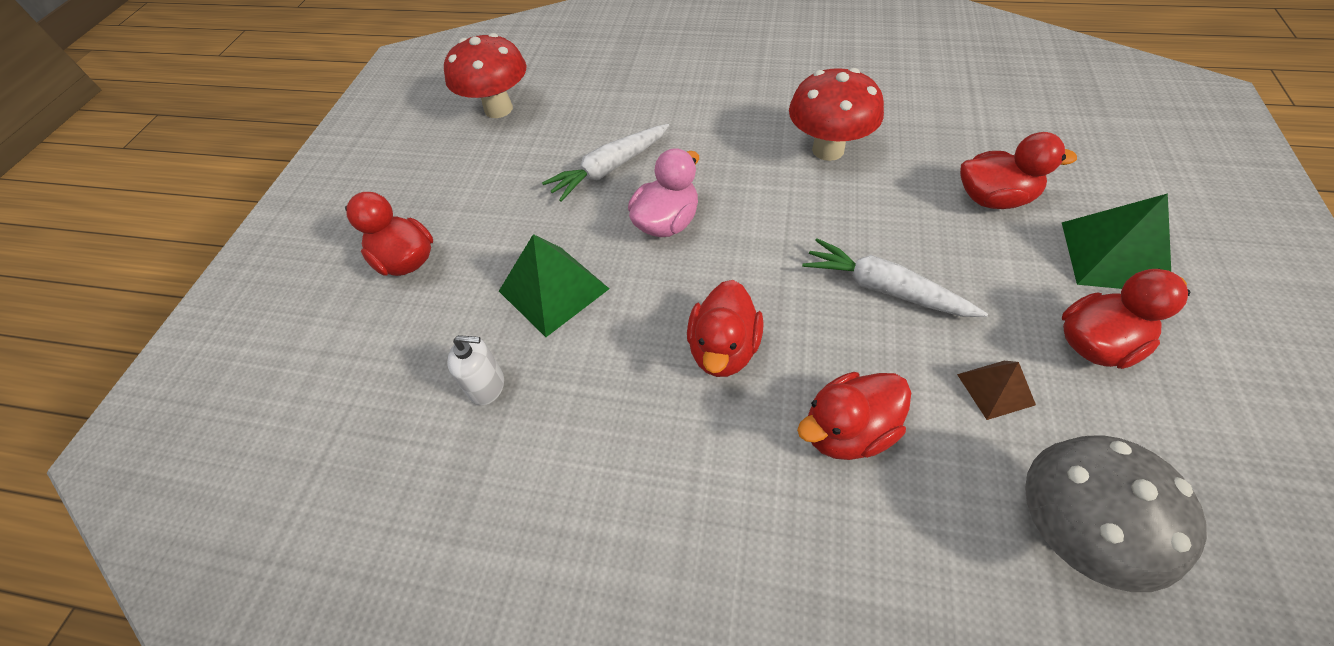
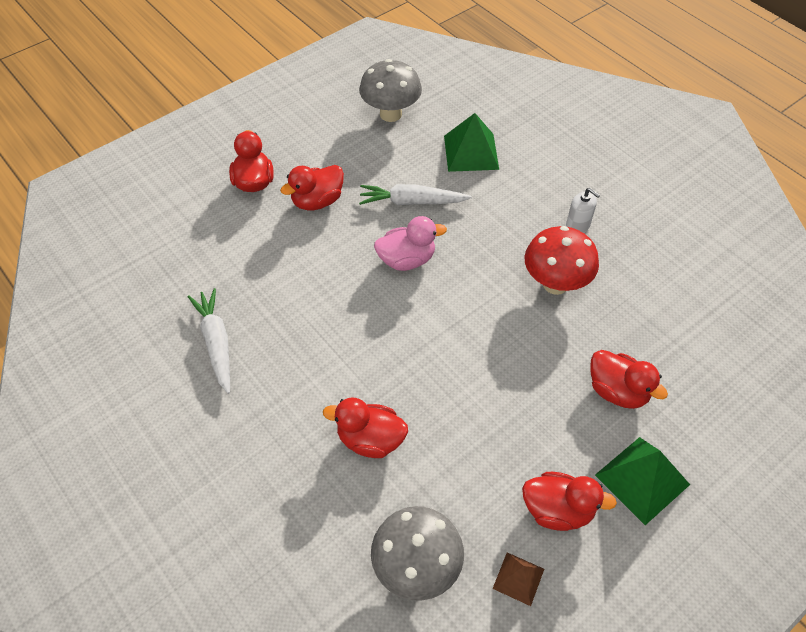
camera: 35 degrees right, 0 degrees up
(487, 386) = (230, 282): white soap dispenser -> white soap dispenser (578, 225)
(498, 109) = (390, 114): red mushroom -> grey mushroom
(553, 290) = (308, 254): green pyramid -> green pyramid (471, 152)
(723, 349) = (357, 352): red duck -> red duck (317, 201)
(884, 289) = (480, 389): white carrot -> white carrot (216, 343)
(995, 389) = (469, 484): brown pyramid -> brown pyramid (518, 578)

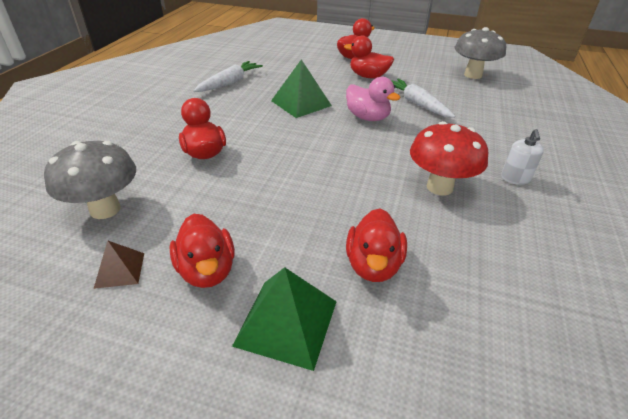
camera: 55 degrees right, 15 degrees down
(471, 152) = (496, 110): green pyramid -> green pyramid (301, 103)

